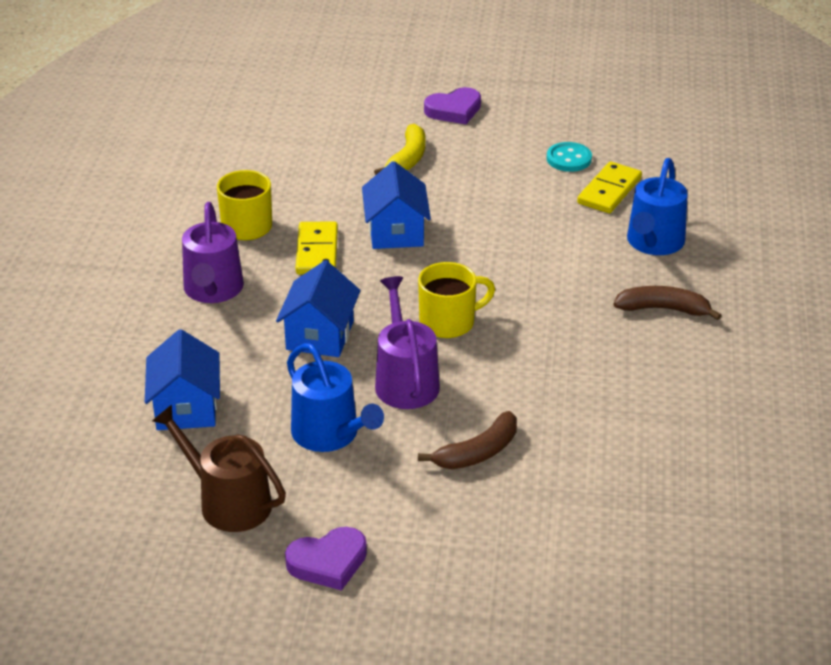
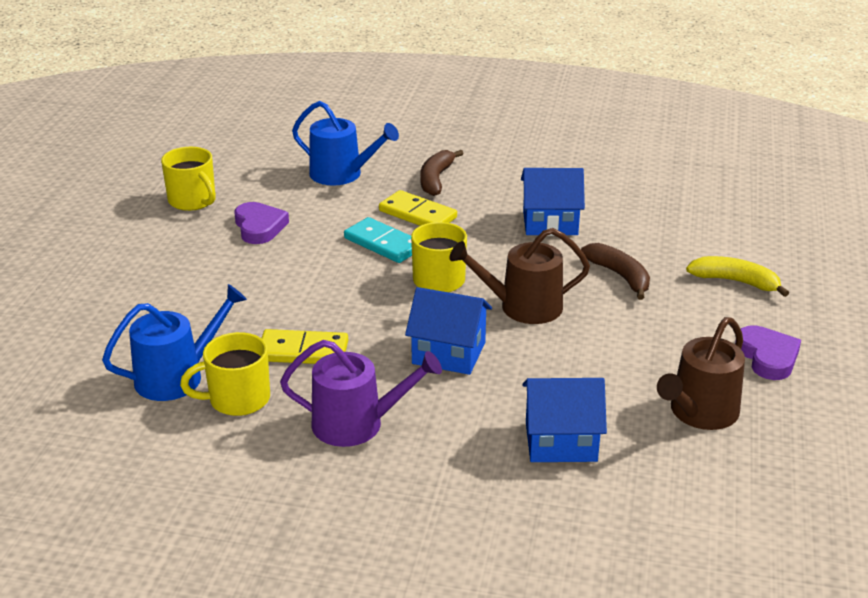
camera: 85 degrees left, 5 degrees down
(330, 434) = (599, 351): blue watering can -> blue watering can (177, 376)
(396, 232) = (283, 301): blue house -> blue house (550, 223)
(405, 381) = (523, 307): purple watering can -> brown watering can
(407, 159) = (149, 288): yellow banana -> yellow banana (735, 281)
(454, 110) = (68, 255): purple heart -> purple heart (259, 227)
(512, 282) = (383, 243): none -> turquoise domino
(569, 159) = (193, 201): turquoise button -> yellow mug
(609, 191) = (255, 186): yellow domino -> yellow domino (417, 214)

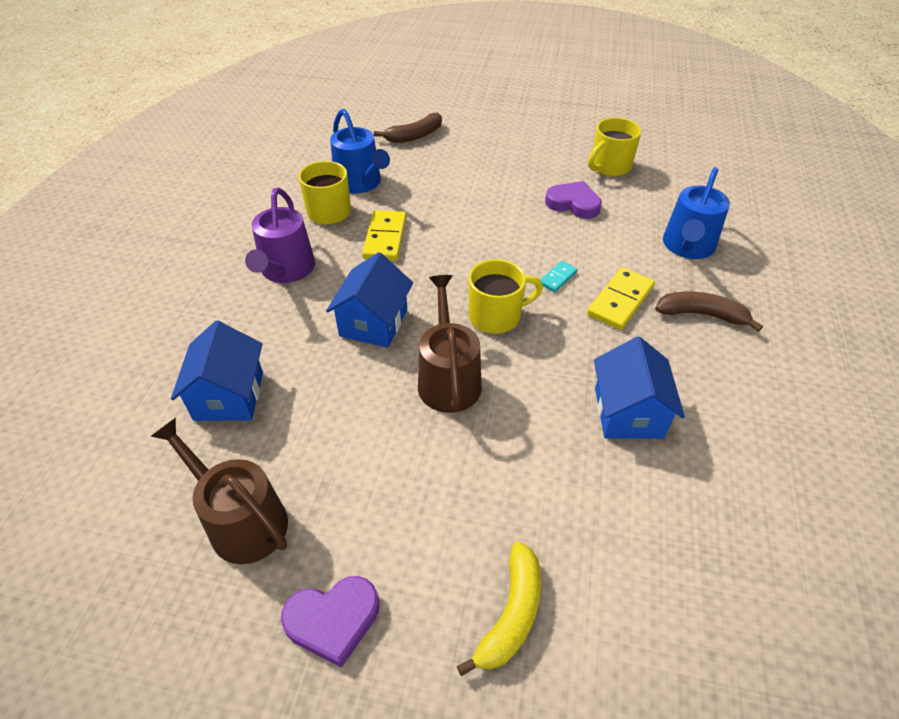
camera: 90 degrees right, 15 degrees up
(259, 227) = (573, 204): purple heart -> purple heart turned 135 degrees counterclockwise
(383, 243) = (558, 278): turquoise domino -> turquoise domino, size x0.54
(620, 276) = (515, 473): brown banana -> brown banana (414, 136)

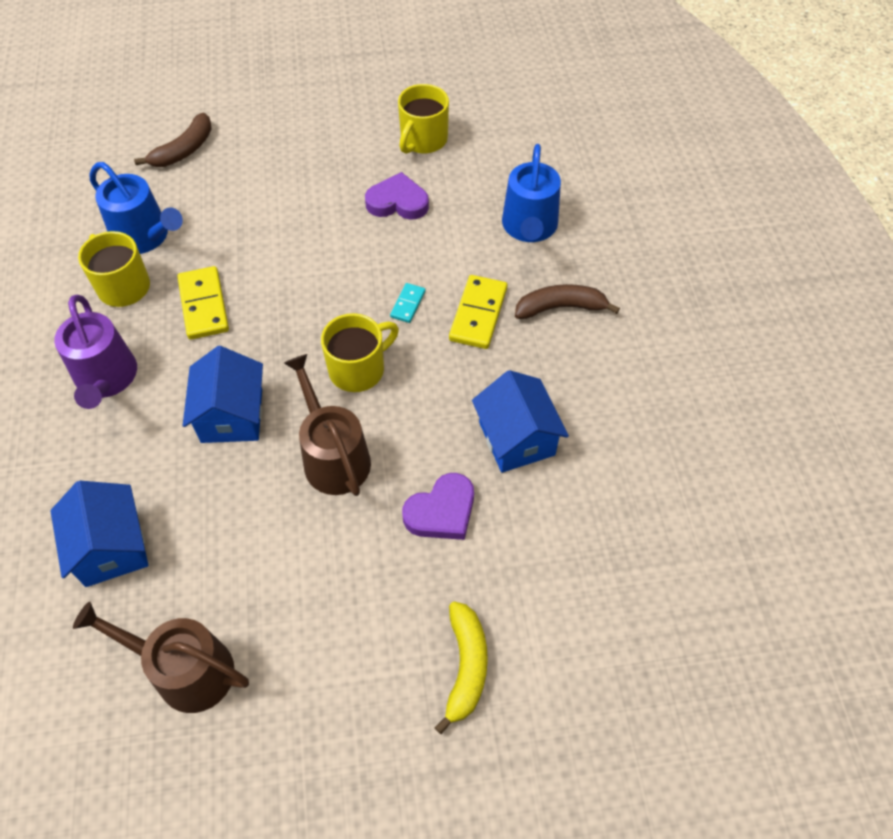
camera: 20 degrees left, 10 degrees up
(333, 620) = (312, 729): purple heart -> purple heart (441, 511)

